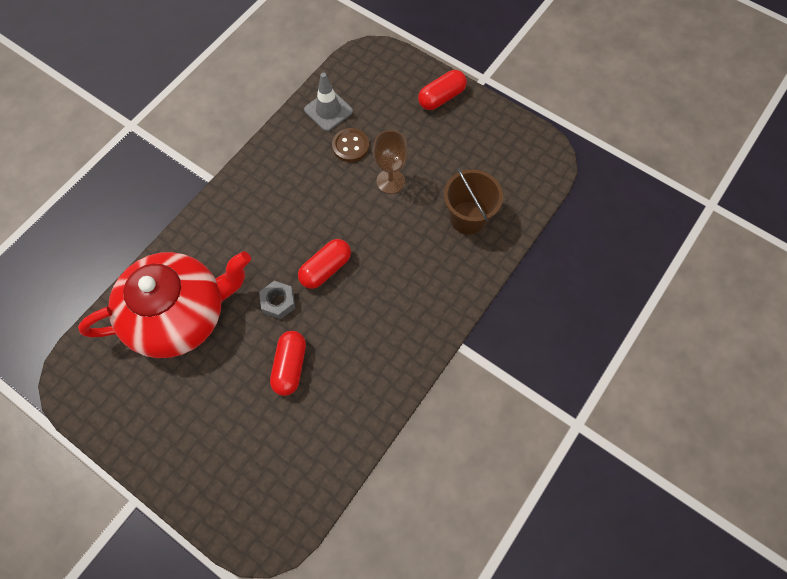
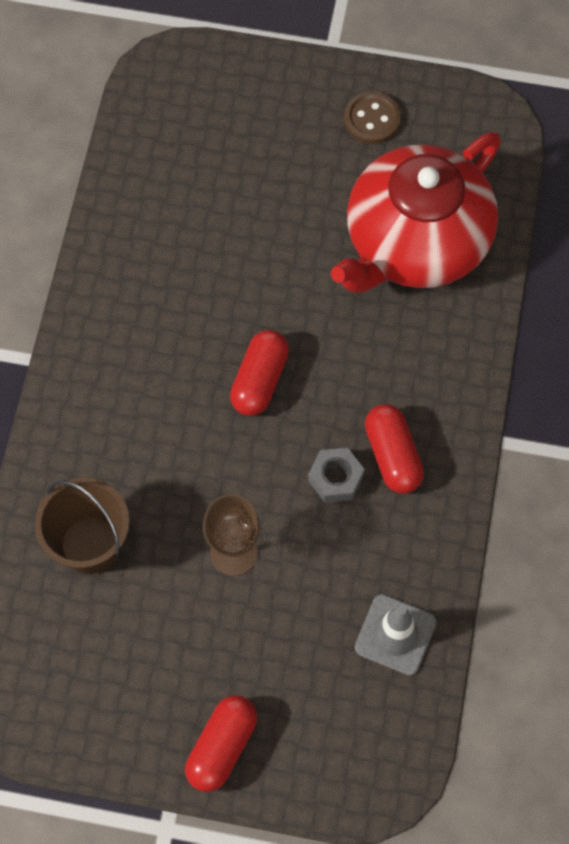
camera: 155 degrees right, 0 degrees up
(278, 302) = (298, 310): grey nut -> grey nut (335, 478)
(290, 366) = (237, 242): red capsule -> red capsule (392, 456)
(350, 146) = (325, 586): brown button -> brown button (372, 119)

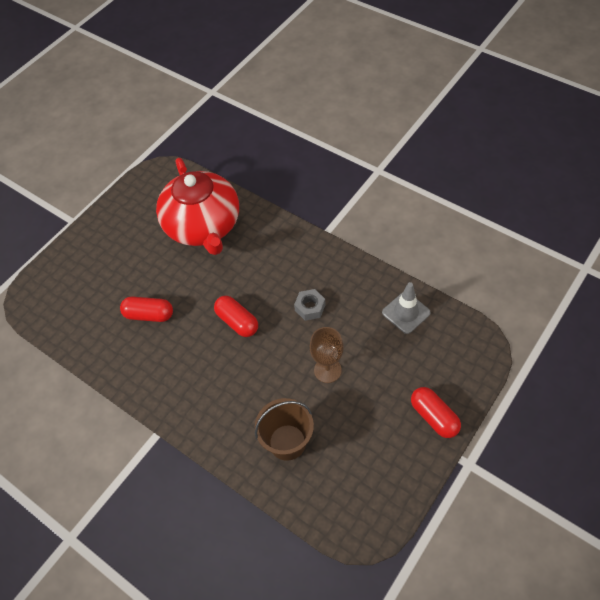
camera: 60 degrees left, 10 degrees down
(372, 119) = (125, 219): brown button -> none
(392, 456) = (311, 278): red capsule -> red capsule (149, 315)

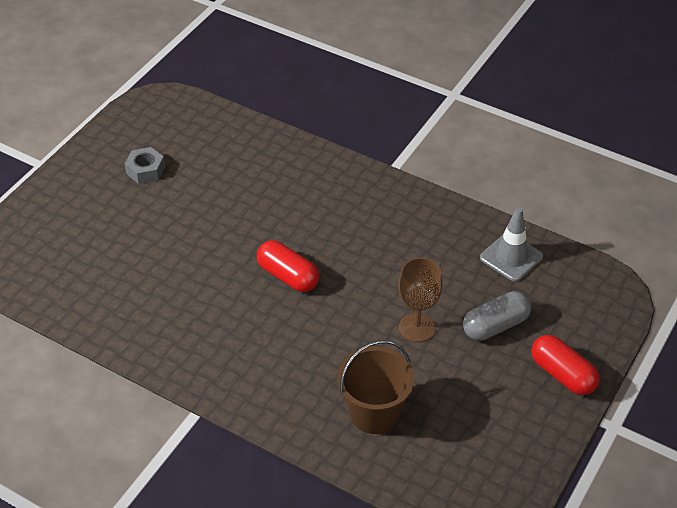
camera: 10 degrees left, 10 degrees down
(149, 315) = (165, 272): red capsule -> none
(203, 226) = (226, 165): red teapot -> none
(310, 307) = (384, 256): grey nut -> grey nut (145, 170)
(387, 371) = (495, 326): none -> grey capsule

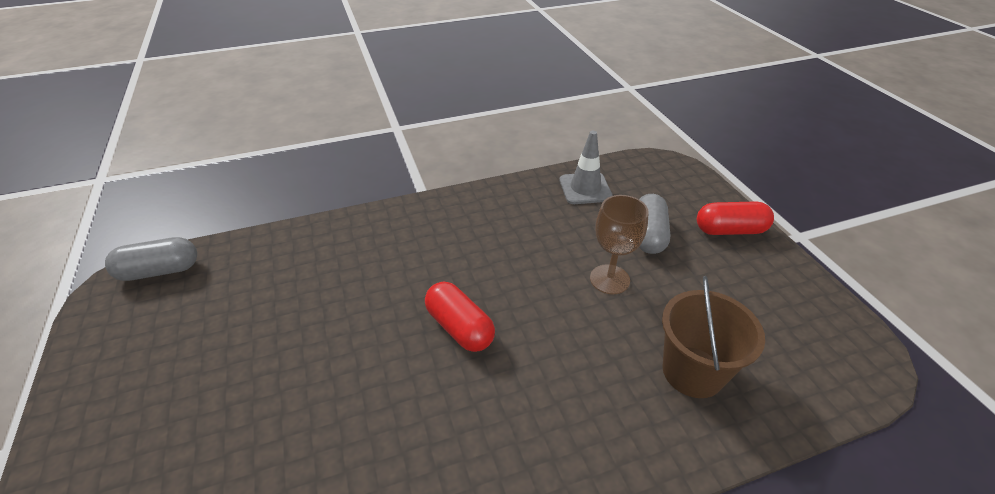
camera: 50 degrees left, 5 degrees down
(145, 170) = (181, 352): grey nut -> none
(182, 108) = (160, 271): none -> grey capsule
(288, 276) = (460, 327): red capsule -> red capsule turned 60 degrees clockwise

